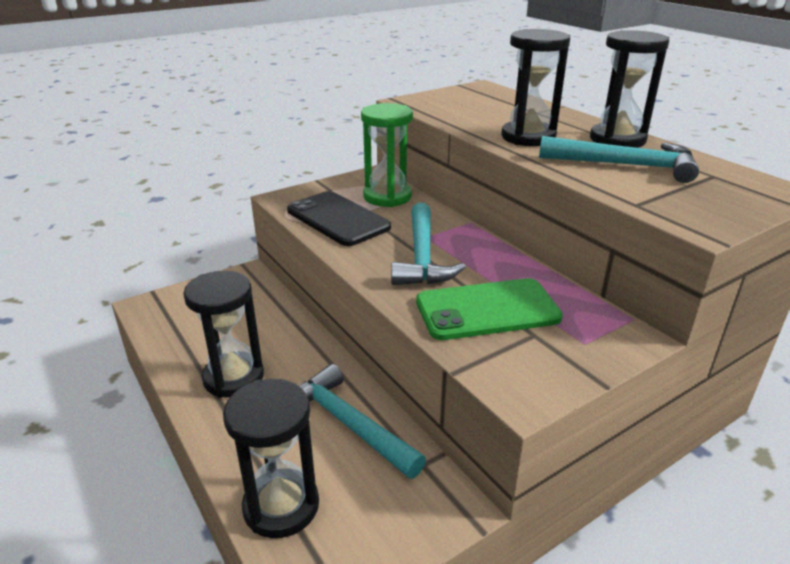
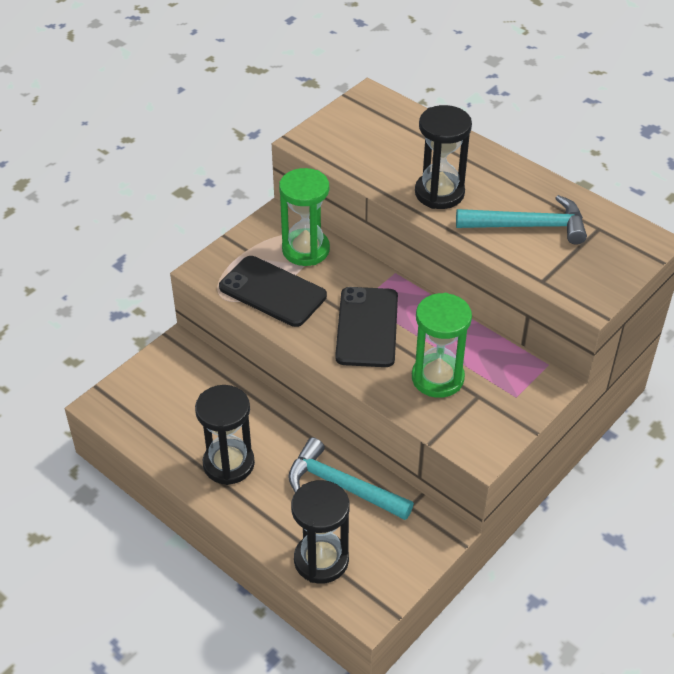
camera: 15 degrees left, 15 degrees up
(422, 256) = (367, 327): turquoise hammer -> black phone
(487, 310) = (437, 378): green phone -> green hourglass
(617, 139) = (517, 183): black hourglass -> none

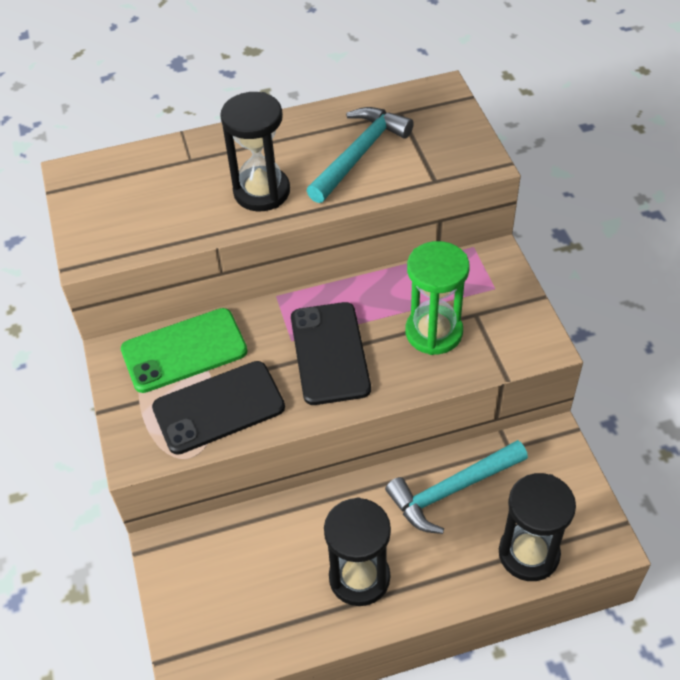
camera: 55 degrees left, 5 degrees up
(305, 250) = (184, 350): green hourglass -> green phone
(367, 327) = (330, 353): black phone -> black phone turned 45 degrees clockwise

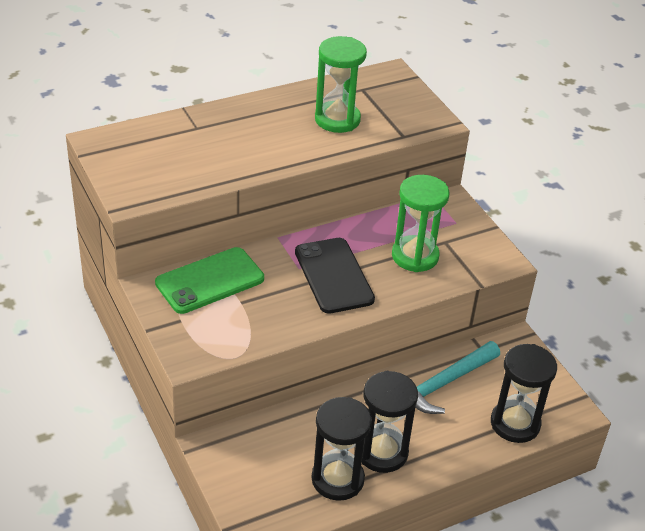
camera: 15 degrees left, 10 degrees down
(218, 407) = (251, 320): black phone -> none
(262, 192) = (264, 149): black hourglass -> black hourglass (337, 479)
(359, 154) = (337, 119): turquoise hammer -> green hourglass

